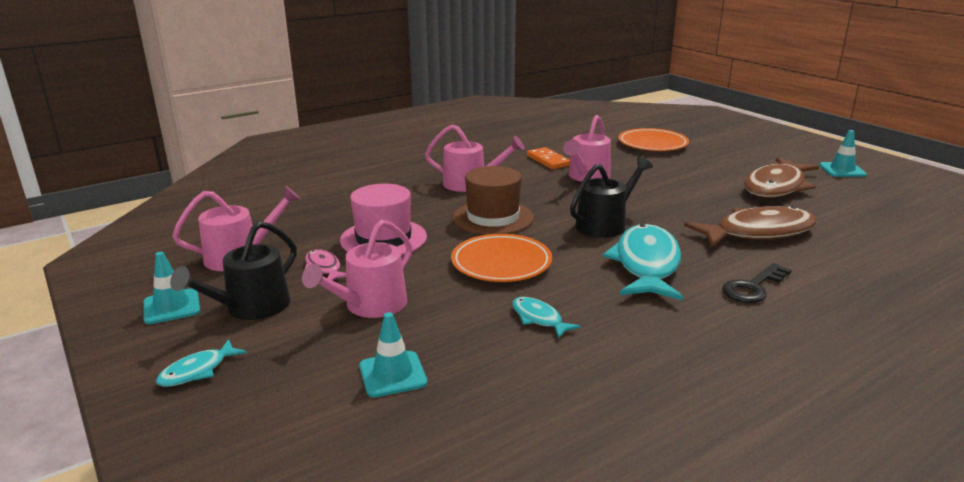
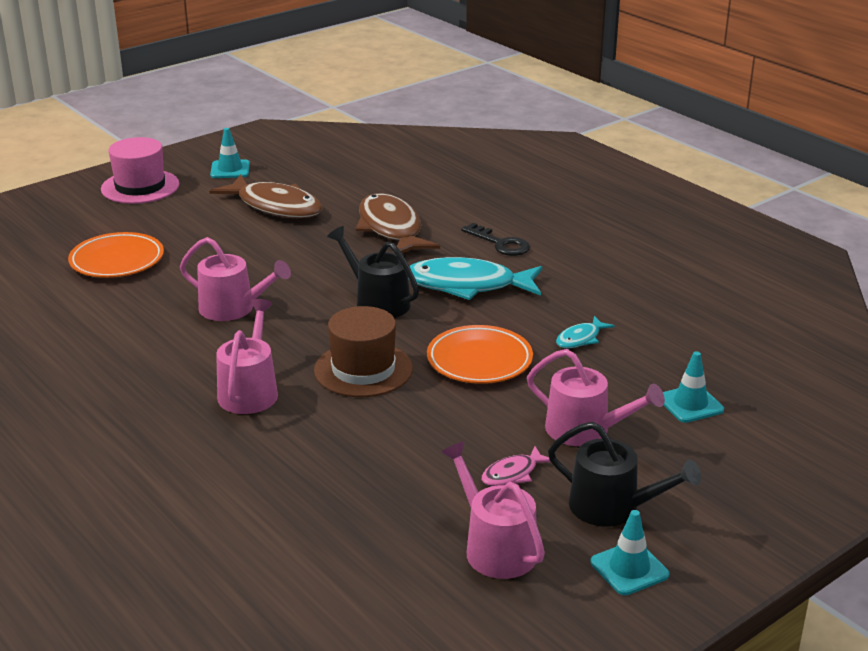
camera: 95 degrees left, 5 degrees up
(197, 371) = (732, 513): turquoise fish -> none
(383, 238) = (429, 441): pink hat -> pink hat (140, 187)
(548, 160) = (167, 334): orange domino -> none

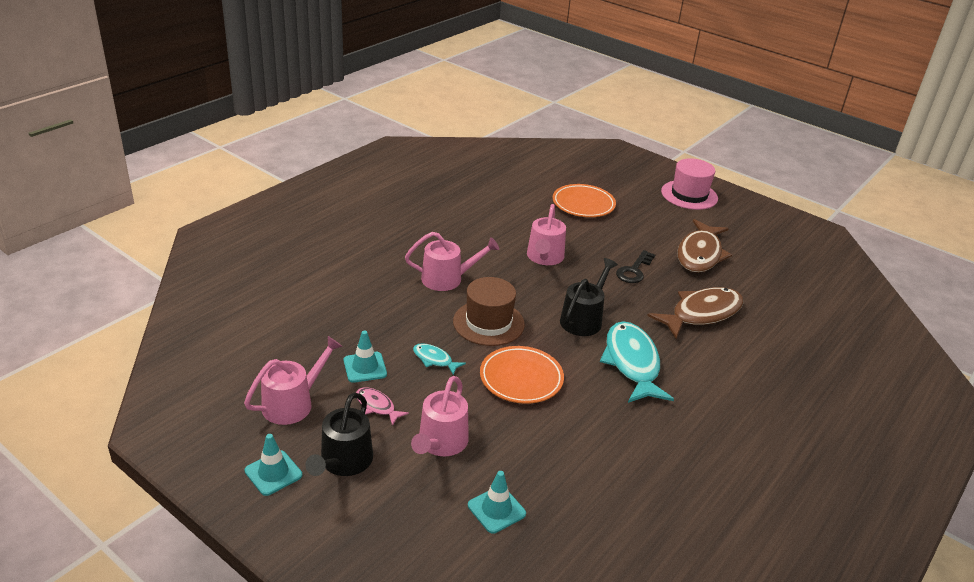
camera: 75 degrees right, 5 degrees up
(230, 169) = (744, 226): turquoise traffic cone -> turquoise traffic cone (365, 367)
(500, 243) = (714, 377): black key -> black key (634, 270)
(580, 339) = (576, 435): turquoise fish -> turquoise fish (434, 360)

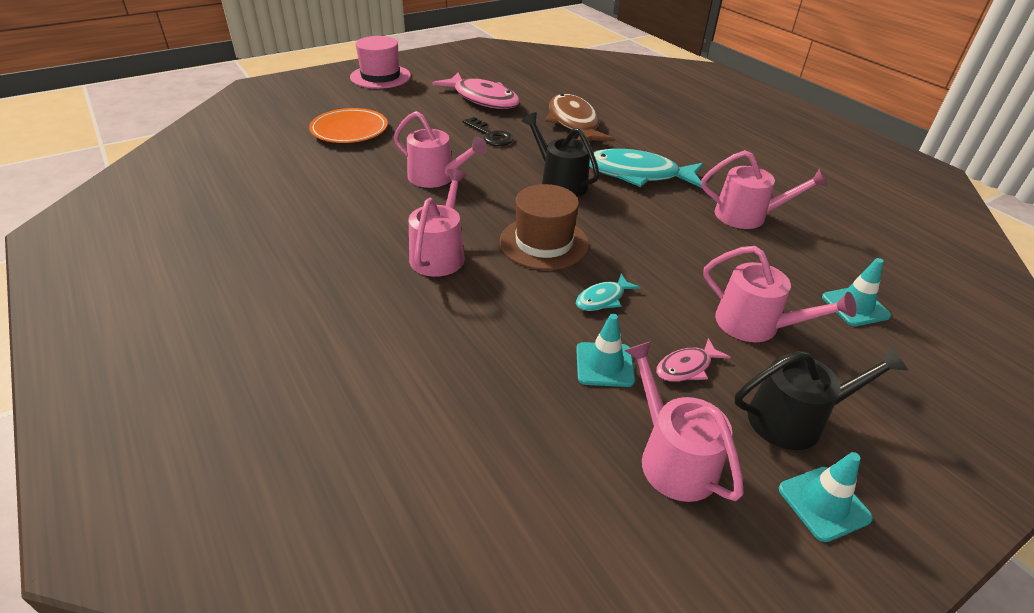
camera: 70 degrees left, 5 degrees up
(344, 462) = (794, 419): black watering can -> black watering can turned 45 degrees counterclockwise
(521, 378) = (649, 243): orange plate -> none
(606, 439) = (747, 216): none -> pink watering can
(700, 254) = (483, 99): brown fish -> pink fish

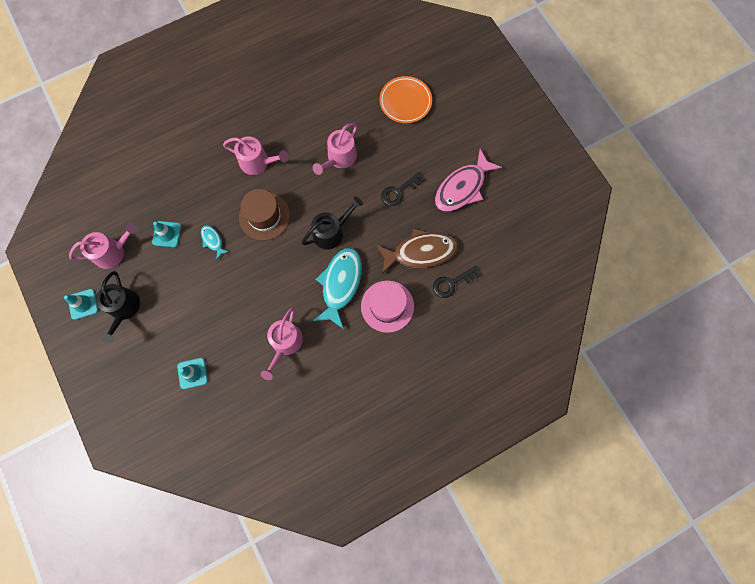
camera: 95 degrees right, 35 degrees up
(380, 77) = (502, 112): pink hat -> pink hat (387, 306)
(608, 107) = (452, 283): none -> black key
(686, 367) = (160, 270): pink fish -> none
(755, 325) = (184, 312): pink watering can -> none

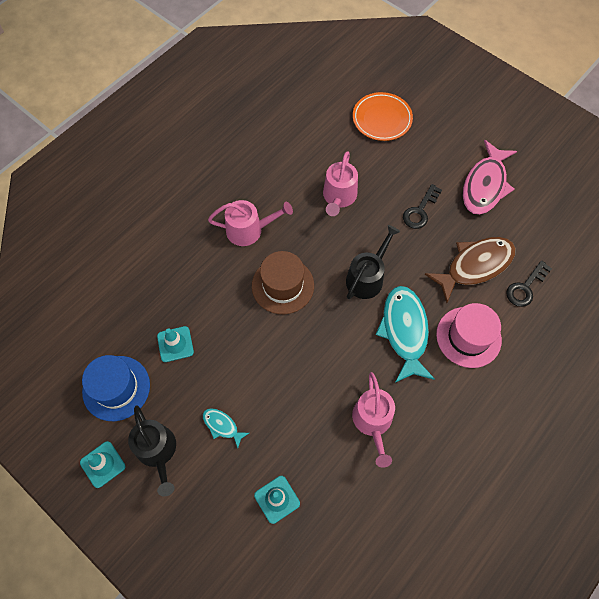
camera: 20 degrees left, 10 degrees down
(112, 252) = (116, 388): pink watering can -> blue hat
(212, 240) = (234, 333): turquoise fish -> turquoise fish (222, 426)

